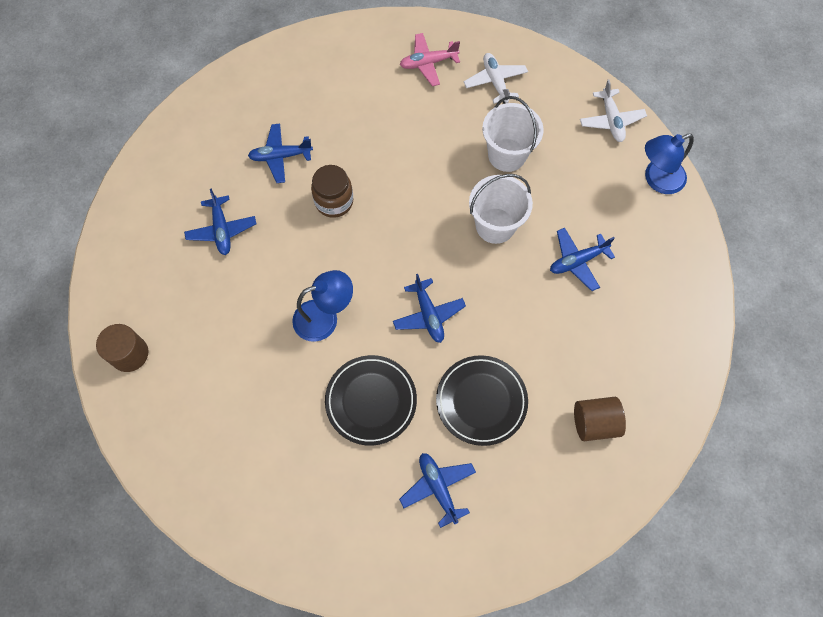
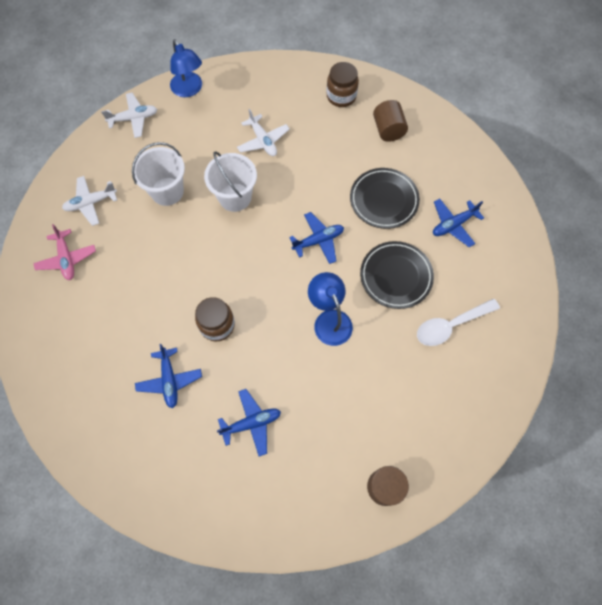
camera: 95 degrees left, 0 degrees up
(298, 458) = (451, 325): none -> white spoon
(577, 261) = (263, 141): blue plane -> white plane
(651, 365) = (341, 96): none -> brown jar

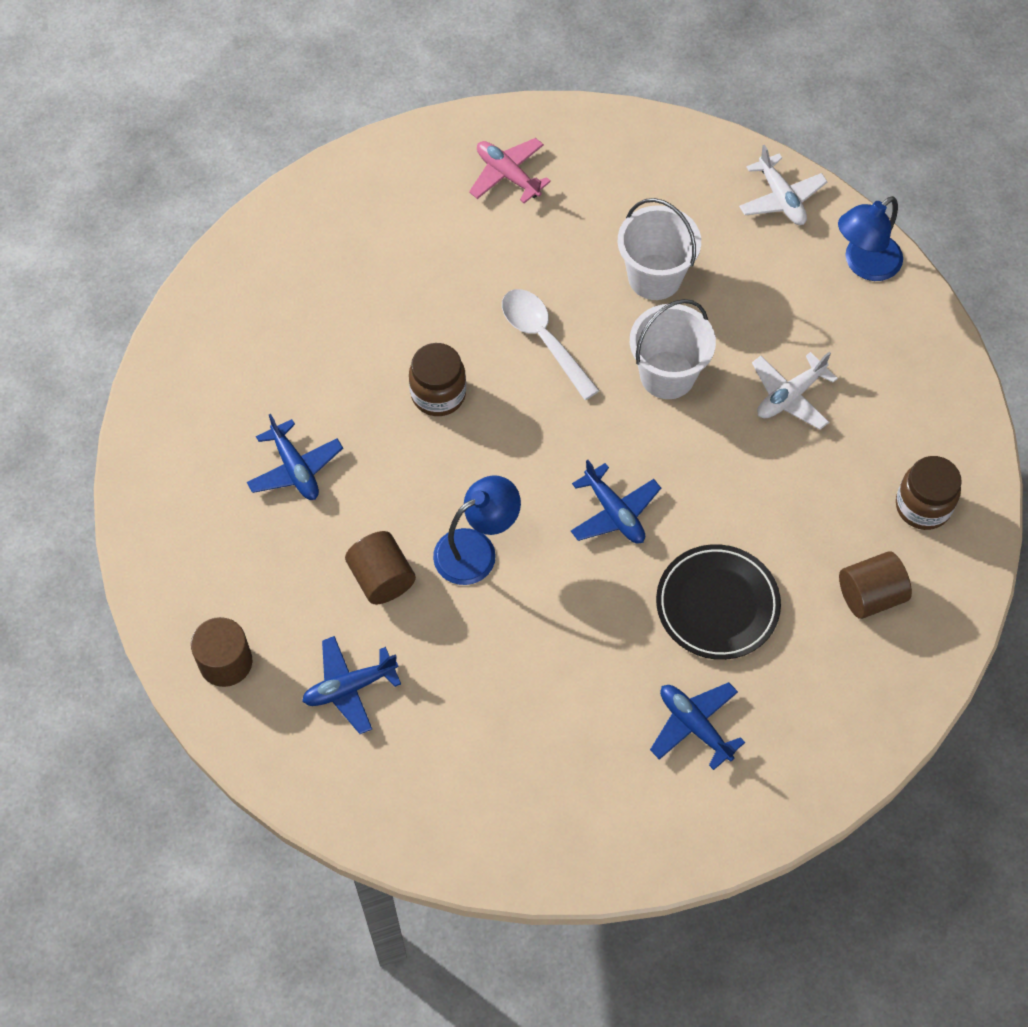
camera: 80 degrees right, 5 degrees down
(67, 259) = (507, 175): pink plane -> pink plane turned 75 degrees clockwise
(91, 203) = (608, 180): white plane -> none
(169, 380) = (343, 350): blue plane -> blue plane (349, 687)
(340, 378) = (382, 578): none -> brown cylinder
(396, 276) = (573, 640): black plate -> none
(451, 325) = (500, 736): white spoon -> white spoon (543, 339)

